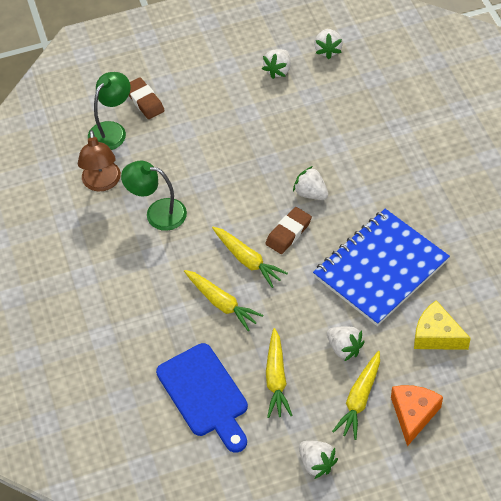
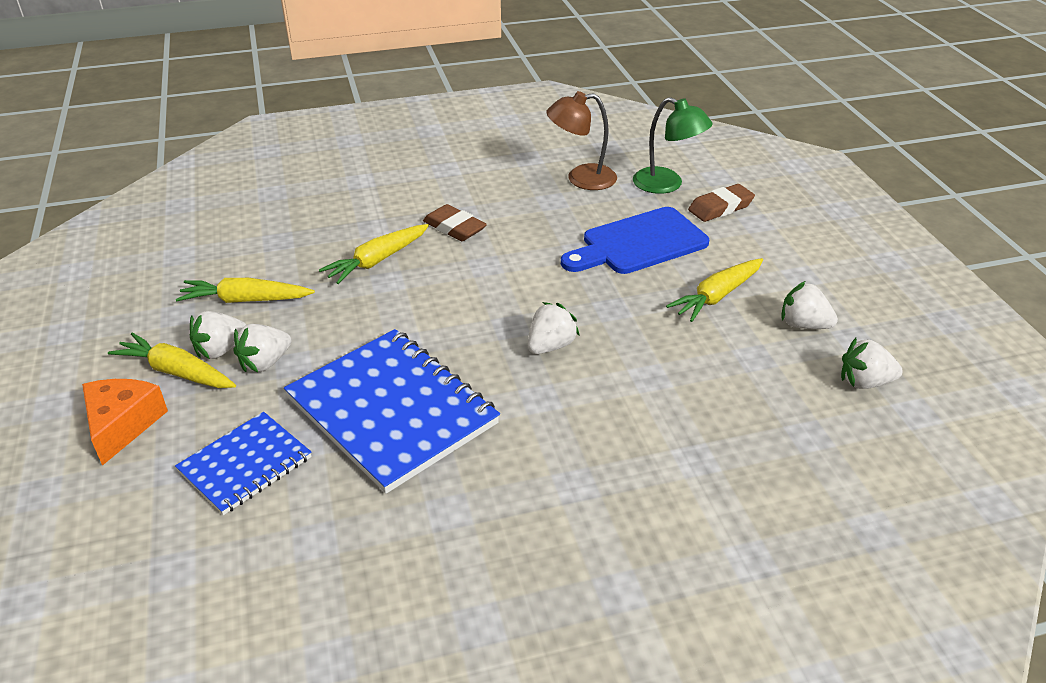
camera: 90 degrees right, 15 degrees down
(157, 213) = (530, 216): green lamp -> none
(205, 395) = (250, 246): blue cutting board -> blue cutting board (638, 243)
(247, 260) = (440, 283): yellow carrot -> yellow carrot (717, 296)
(288, 233) = (479, 321): brown eraser -> brown eraser (454, 228)
(316, 463) = (105, 327): white strawberry -> white strawberry (221, 350)
(413, 414) = (122, 425): orange cheese -> orange cheese turned 105 degrees counterclockwise
(436, 335) = (245, 465): yellow cheese -> blue notebook

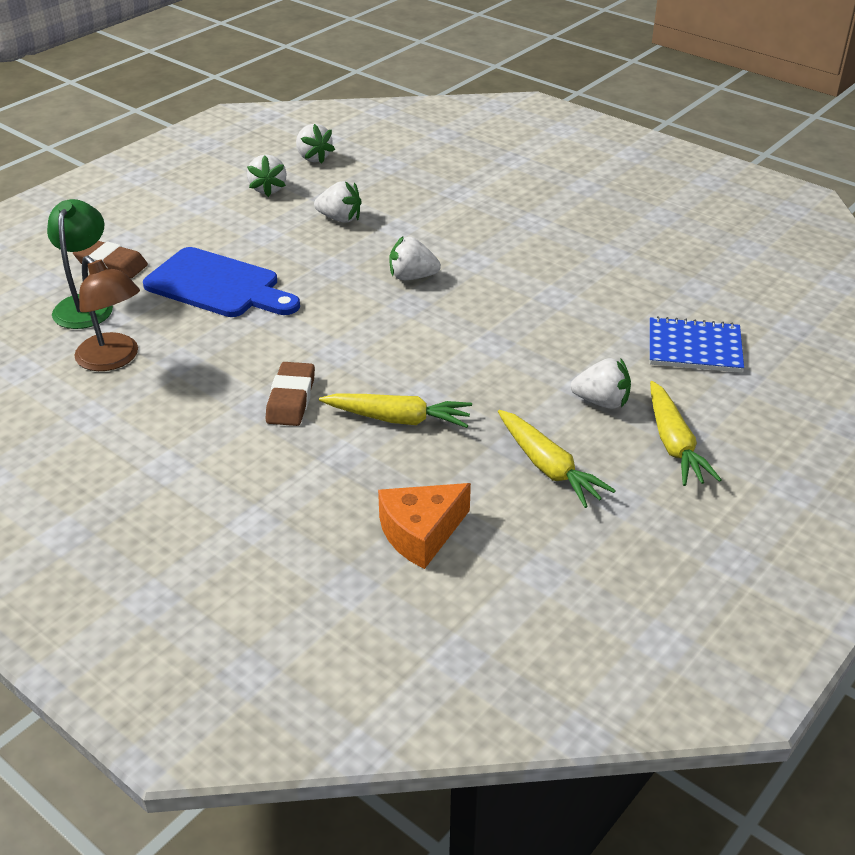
camera: 125 degrees left, 0 degrees up
(122, 425) = (752, 431): orange cheese -> orange cheese (421, 533)
(221, 350) = (621, 437): white strawberry -> white strawberry (340, 218)
(392, 410) = (565, 313): blue notebook -> none
(717, 296) = (266, 229): yellow carrot -> none

